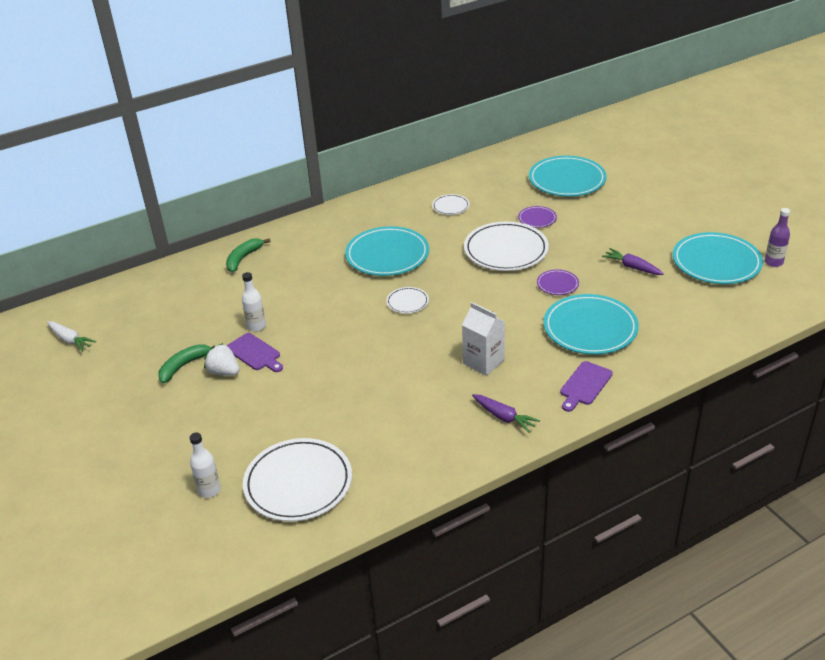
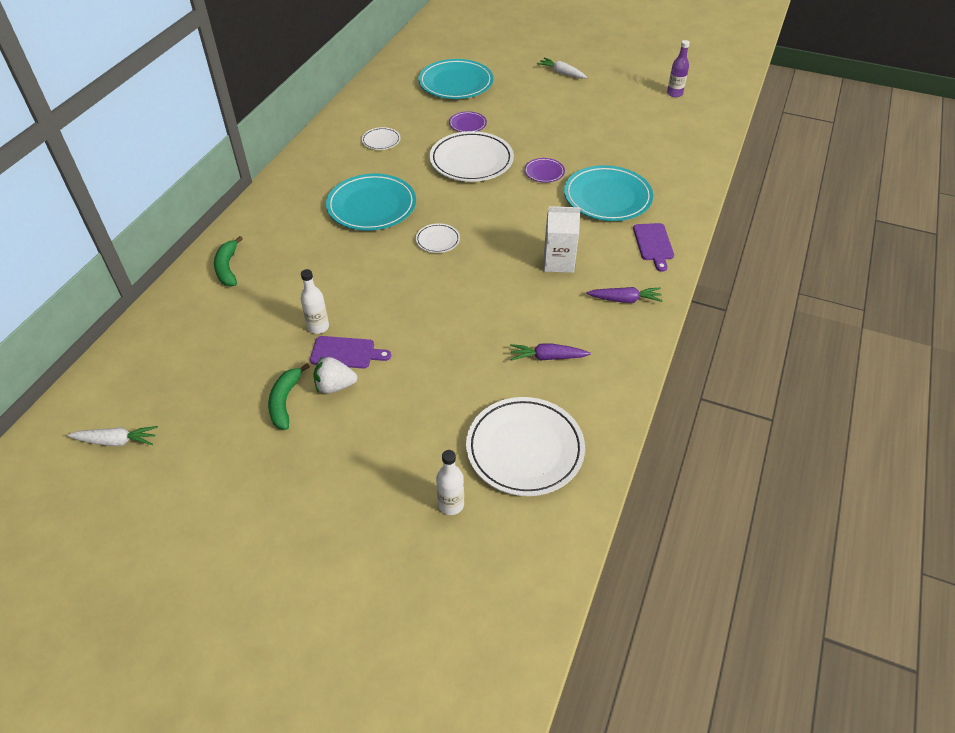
camera: 40 degrees left, 10 degrees up
(632, 267) = (583, 135): purple carrot -> purple carrot (547, 357)
(677, 204) = (561, 73): none -> white carrot
(716, 262) = (637, 108): turquoise plate -> none

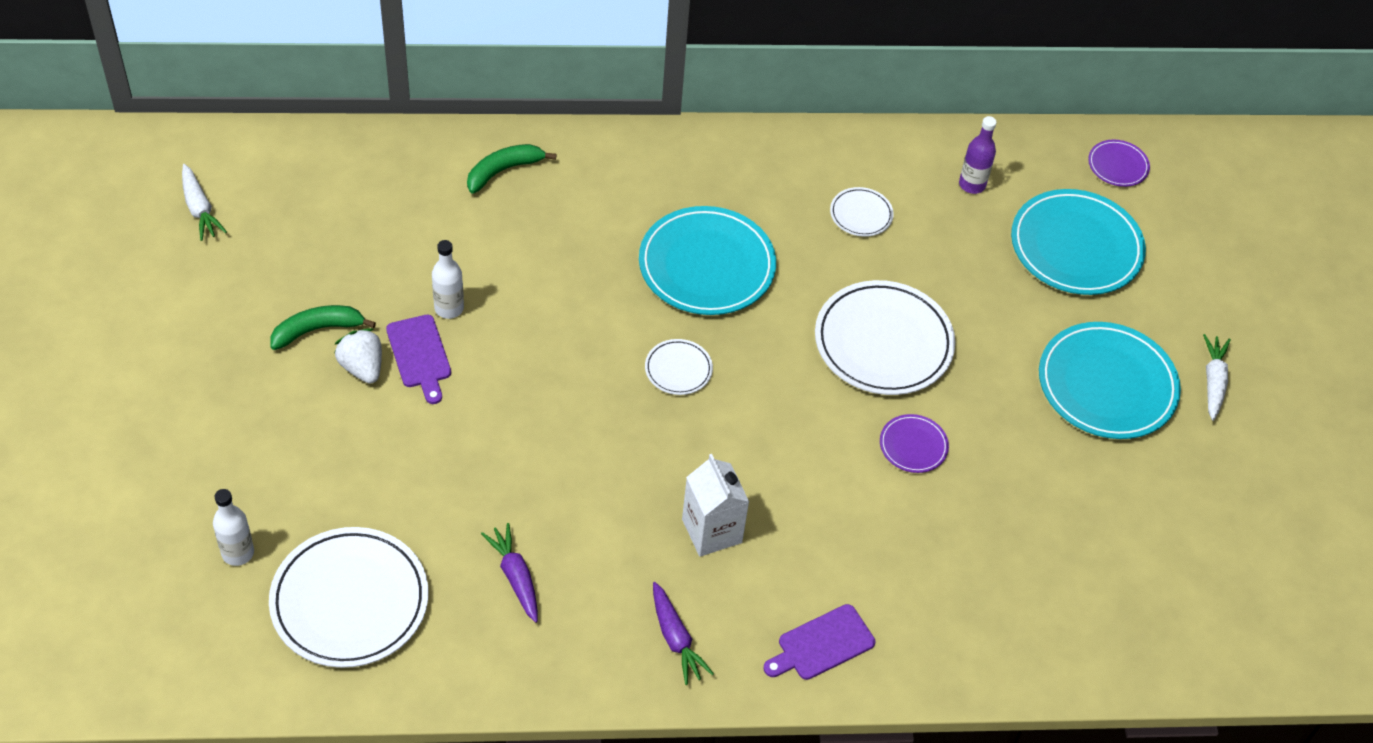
camera: 60 degrees right, 5 degrees up
(467, 124) = (973, 303): purple plate -> purple plate (1118, 165)
(607, 197) = (902, 550): turquoise plate -> turquoise plate (1107, 385)
(674, 93) = (1272, 571): purple bottle -> purple bottle (972, 184)

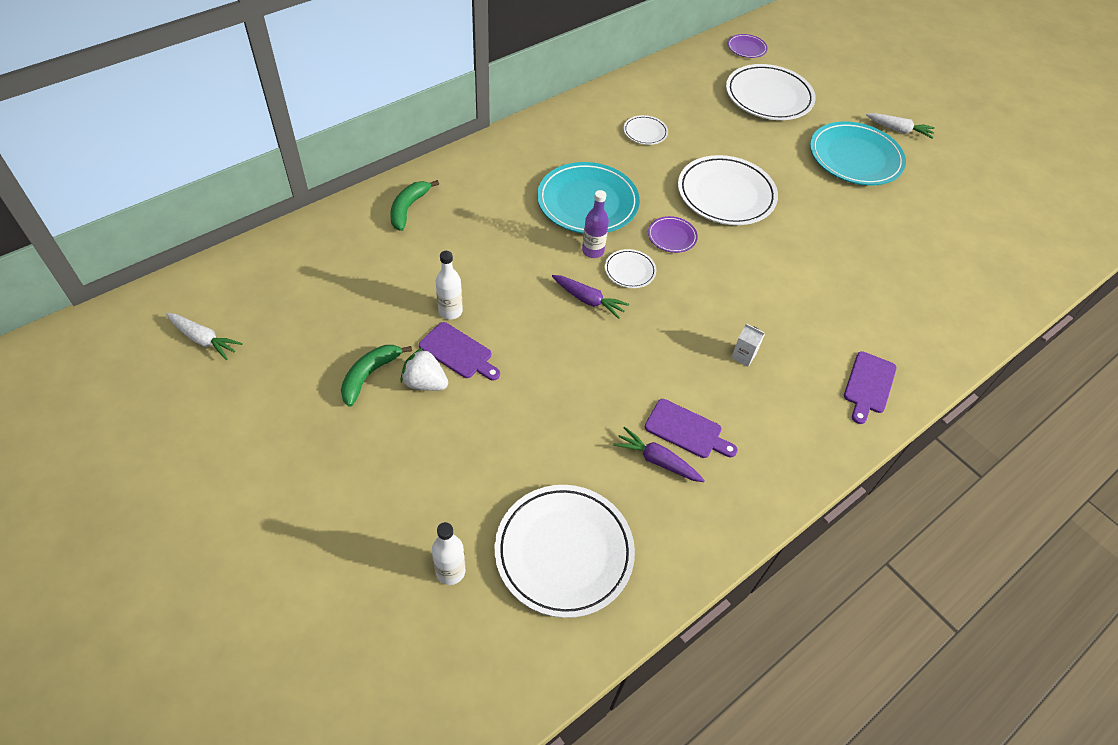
camera: 35 degrees left, 0 degrees up
(574, 567) = (686, 430): none -> purple cutting board
(676, 639) = (789, 436): purple carrot -> purple carrot (588, 300)
(712, 531) = (743, 356): white carton -> white carton, size x0.54
(913, 446) = (798, 242): purple plate -> purple plate (672, 236)
(972, 184) = (686, 90): purple bottle -> purple bottle (593, 251)
(1076, 247) = (768, 96): turquoise plate -> white plate
(1213, 381) = (898, 130): white carrot -> white carrot turned 135 degrees clockwise

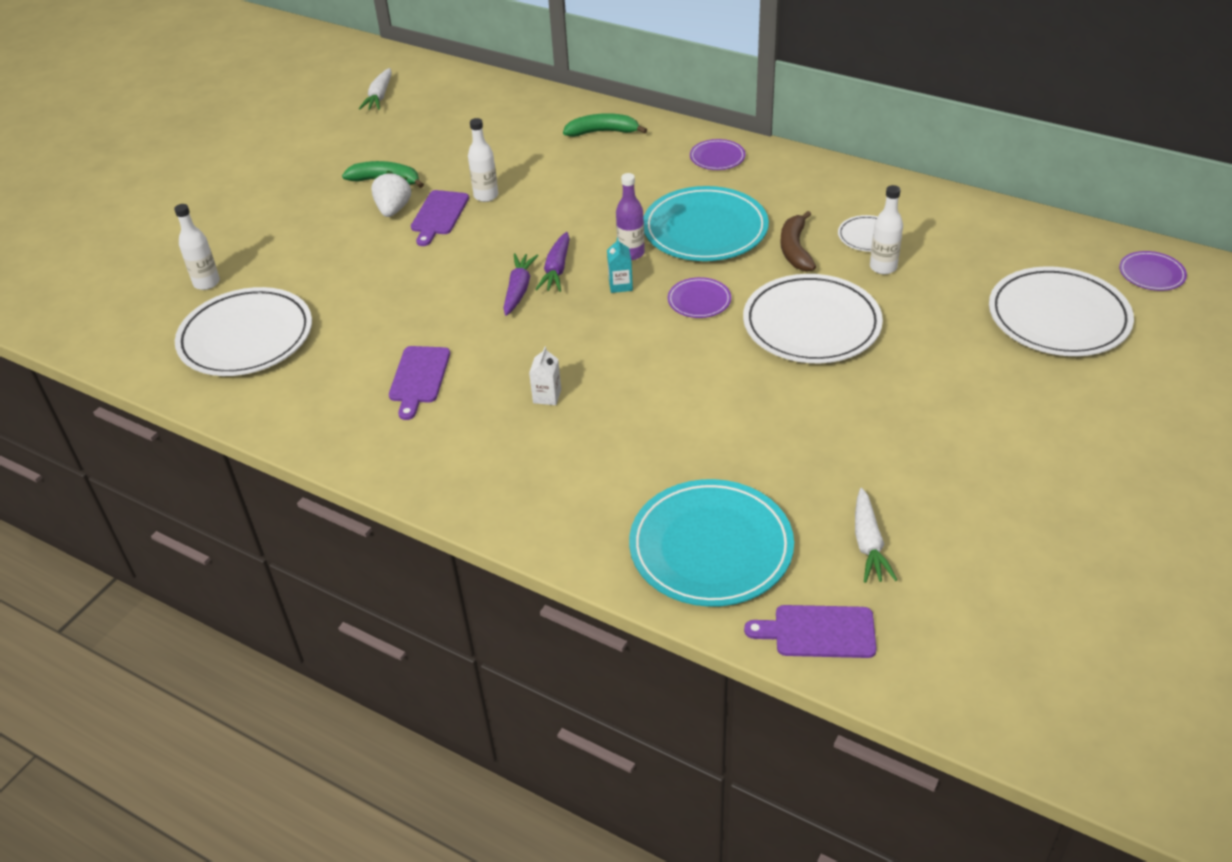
camera: 75 degrees right, 10 degrees down
(497, 161) = (717, 157): none -> purple plate
(630, 270) = (620, 285): white plate -> turquoise carton
(639, 169) = (795, 249): none -> brown banana
(657, 460) = (371, 367): purple carrot -> purple carrot (519, 289)
(682, 140) = (883, 267): none -> white bottle
(855, 157) = (1005, 425): turquoise plate -> turquoise plate (711, 547)
(869, 385) = (564, 509): purple cutting board -> purple cutting board (818, 632)
(898, 130) = (1126, 462): white carrot -> white carrot (868, 544)

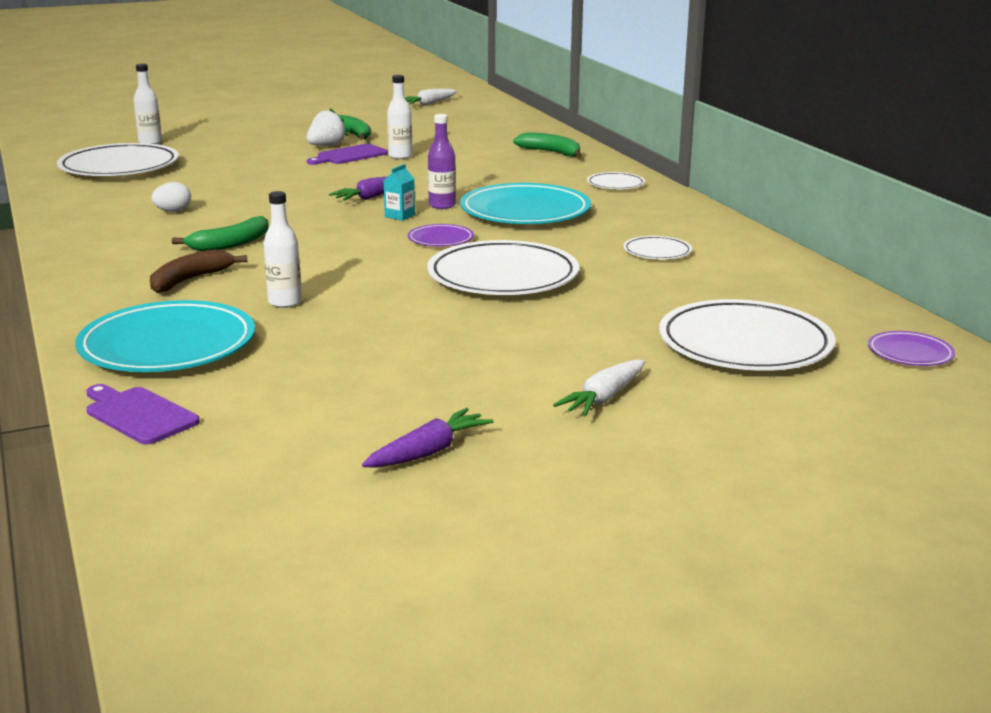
camera: 35 degrees right, 20 degrees down
(419, 378) = (173, 211): purple cutting board -> white egg
(519, 289) = (325, 197): purple carrot -> purple carrot (429, 451)
(547, 396) = (231, 244): white carton -> green banana
(717, 157) = (615, 184): purple plate -> white plate
(795, 249) = (577, 240): brown banana -> brown banana (190, 280)
(868, 544) = (282, 391): white carrot -> white carrot (603, 398)
(883, 267) = (634, 269): white bottle -> white bottle (285, 302)

